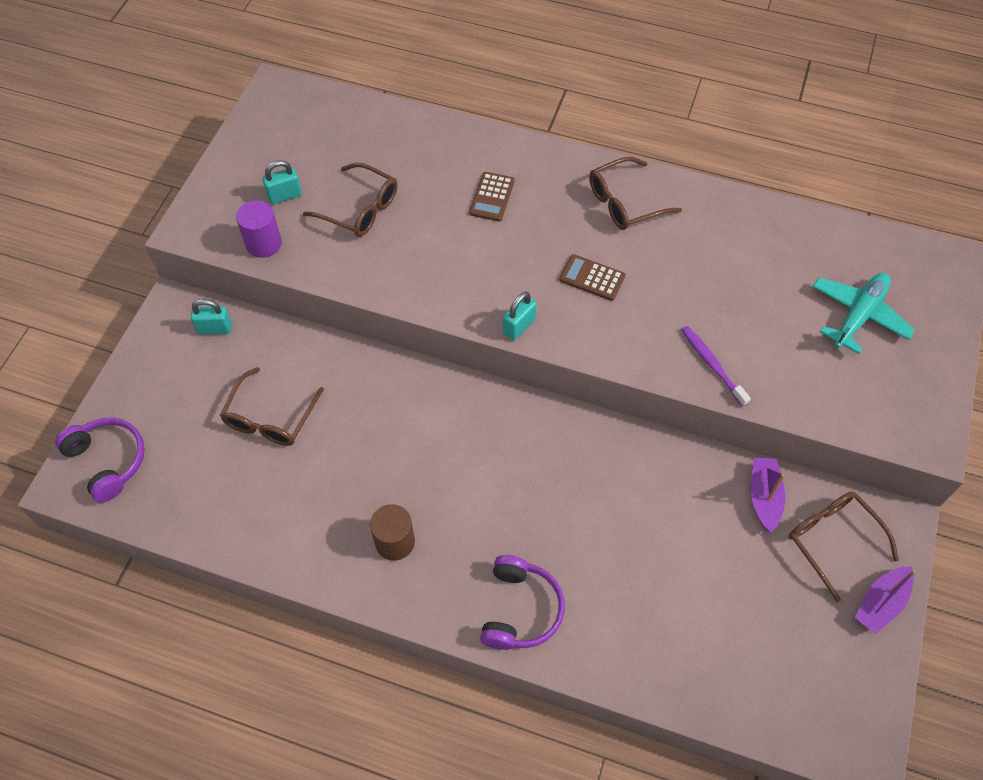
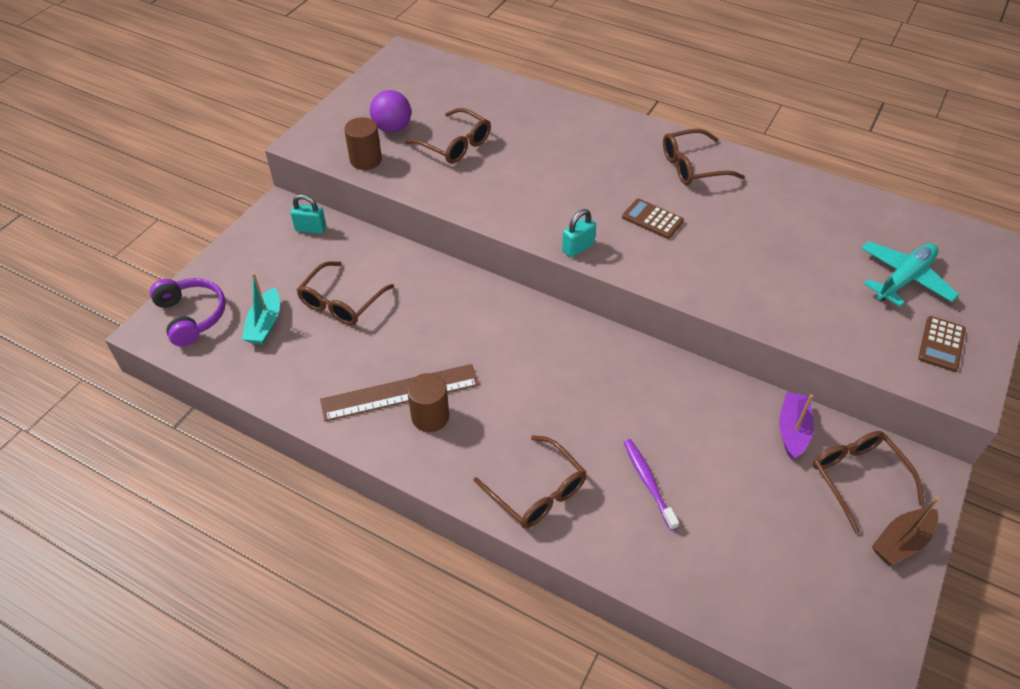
camera: 10 degrees right, 10 degrees down
(192, 458) = (265, 324): none -> turquoise boat
(264, 243) = (366, 160): purple cylinder -> brown cylinder
(285, 195) = (392, 128): turquoise padlock -> purple ball
(357, 518) = (400, 392): none -> brown ruler
(492, 197) = (573, 149): brown calculator -> brown calculator (941, 344)
(520, 610) = (537, 492): purple headphones -> brown glasses
(712, 364) = (755, 300): purple toothbrush -> purple toothbrush (648, 482)
(880, 603) = (901, 542): purple boat -> brown boat

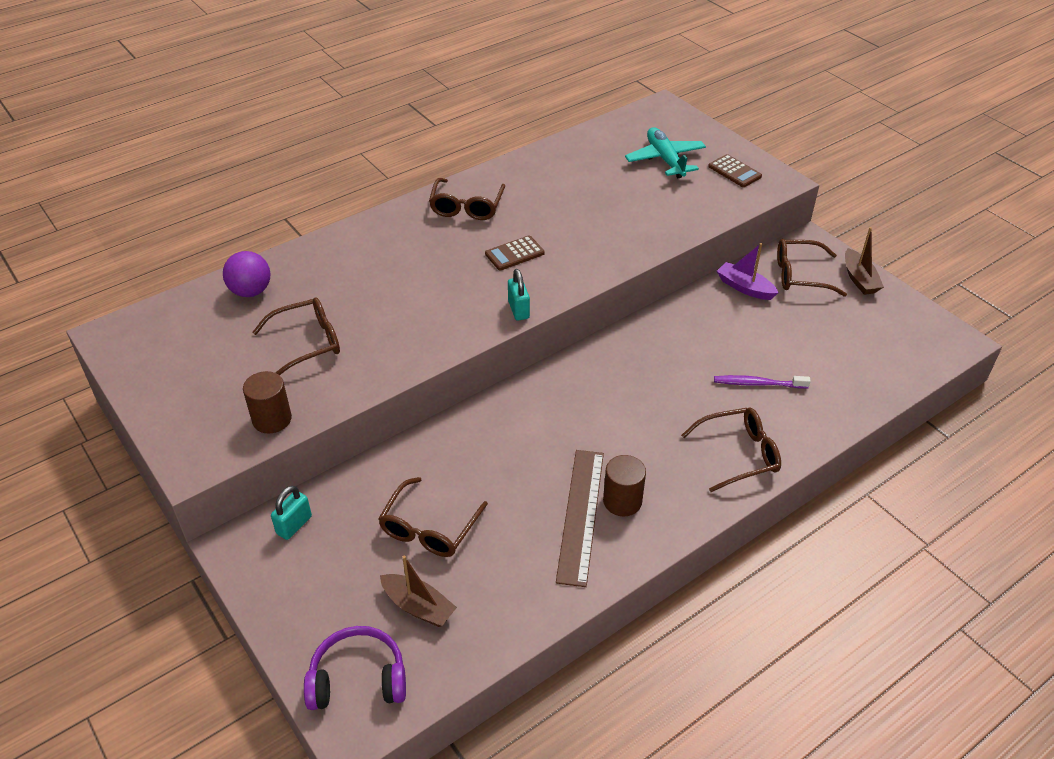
camera: 65 degrees left, 5 degrees down
(265, 324) = (418, 606): turquoise boat -> brown boat
(341, 302) = (429, 528): brown glasses -> brown glasses turned 60 degrees clockwise
(392, 128) = (236, 382): purple ball -> purple ball (251, 291)

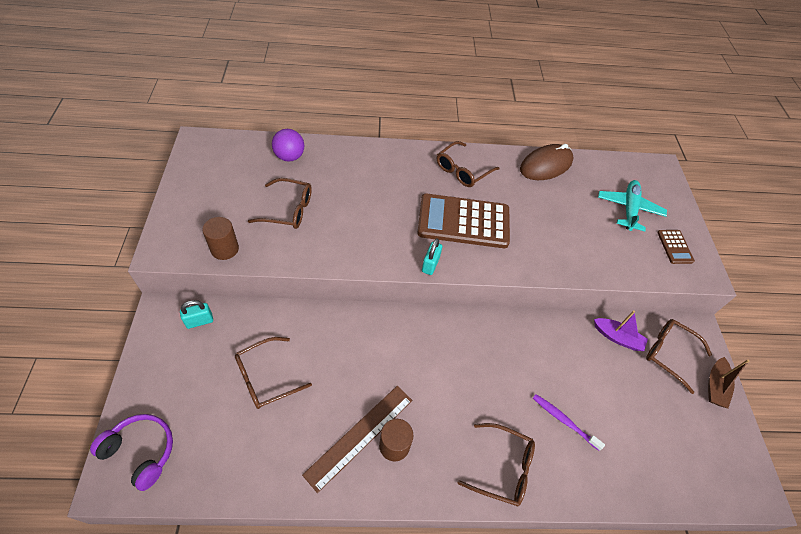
camera: 30 degrees right, 10 degrees up
(418, 606) = (213, 428): brown boat -> none
(514, 254) = (463, 222): brown calculator -> brown calculator, size x2.22
(549, 159) = (546, 165): none -> brown mouse
(745, 288) = (617, 337): purple boat -> purple boat turned 135 degrees clockwise

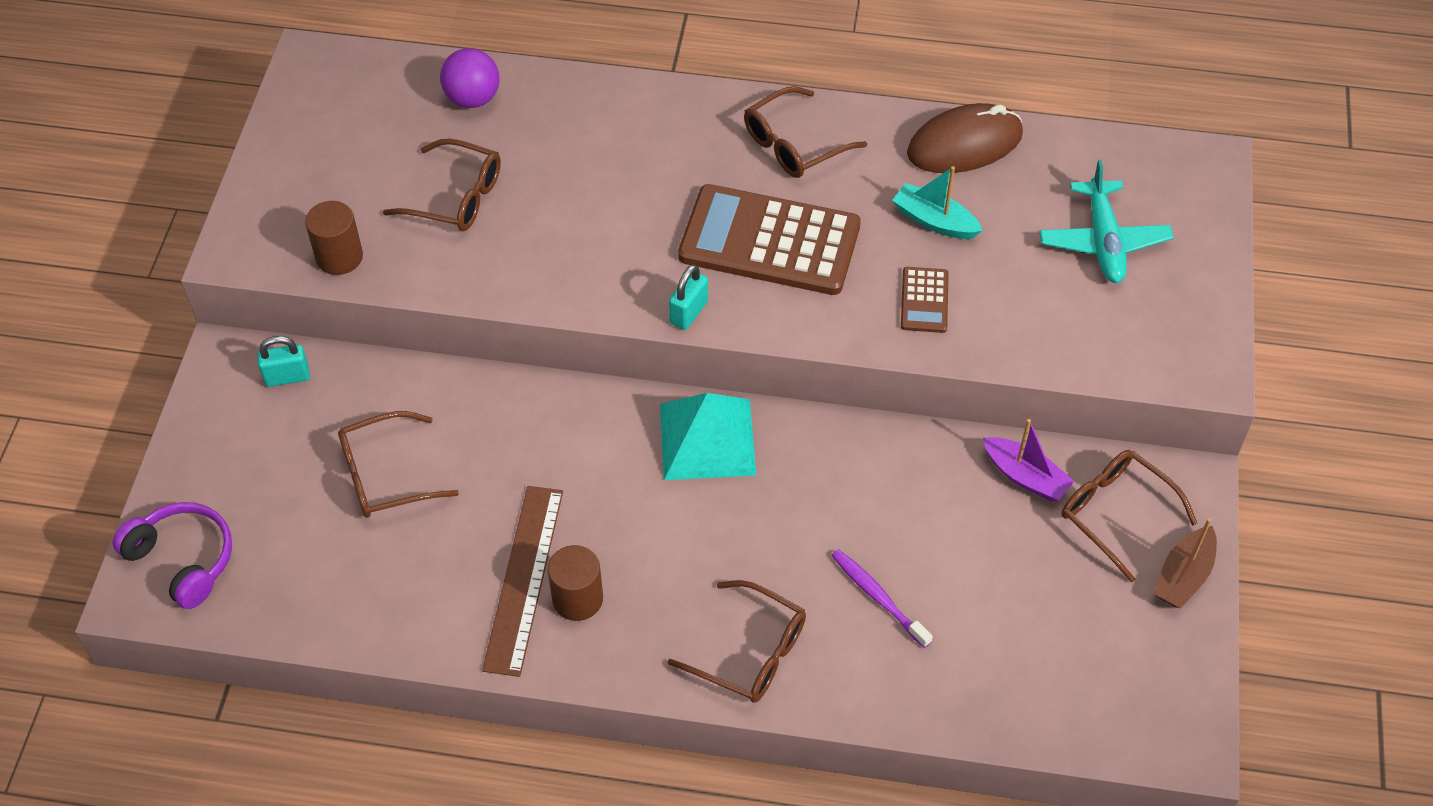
camera: 15 degrees right, 0 degrees up
(360, 436) = (524, 578): brown ruler -> brown ruler turned 45 degrees counterclockwise
(446, 334) = (707, 439): none -> turquoise pyramid
(544, 205) = (934, 221): none -> turquoise boat
(628, 209) = (1103, 241): turquoise plane -> turquoise plane turned 150 degrees clockwise
(675, 247) = (1168, 319): brown calculator -> brown calculator (924, 300)

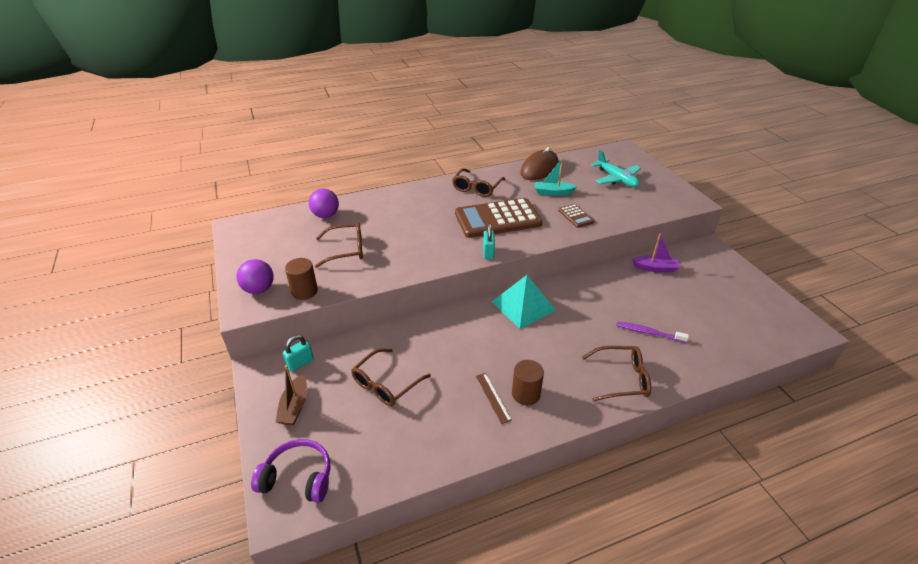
camera: 30 degrees left, 15 degrees down
(275, 221) = (259, 289): none -> purple ball
(524, 578) = (493, 397): brown ruler -> brown ruler, size x0.52
(1116, 513) = (698, 266): brown glasses -> none
(1183, 576) = (742, 276): brown boat -> brown boat (294, 406)

